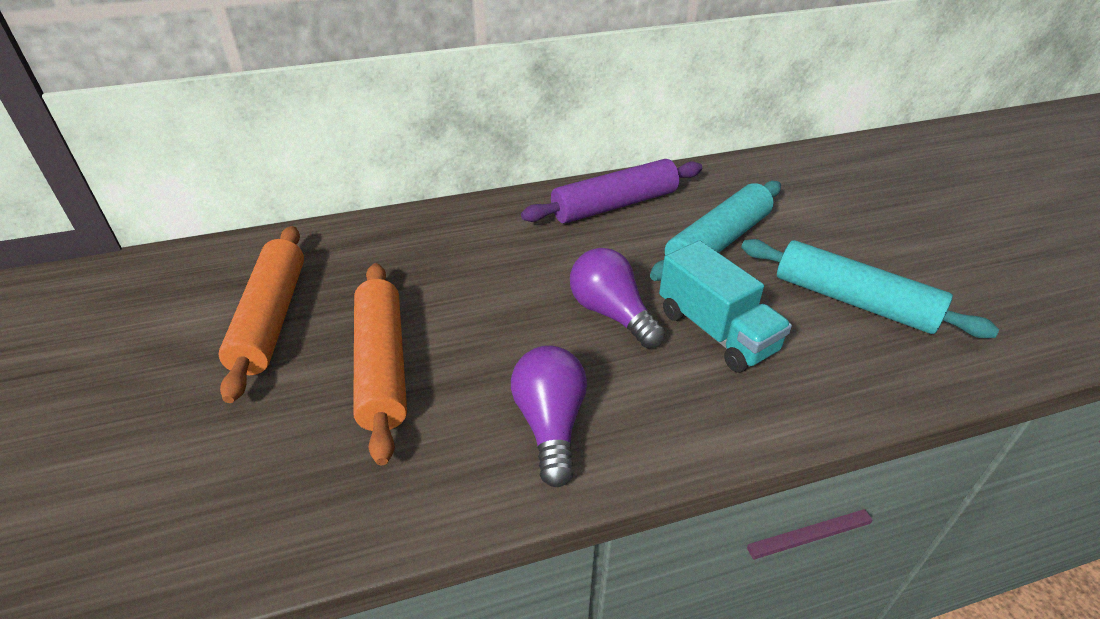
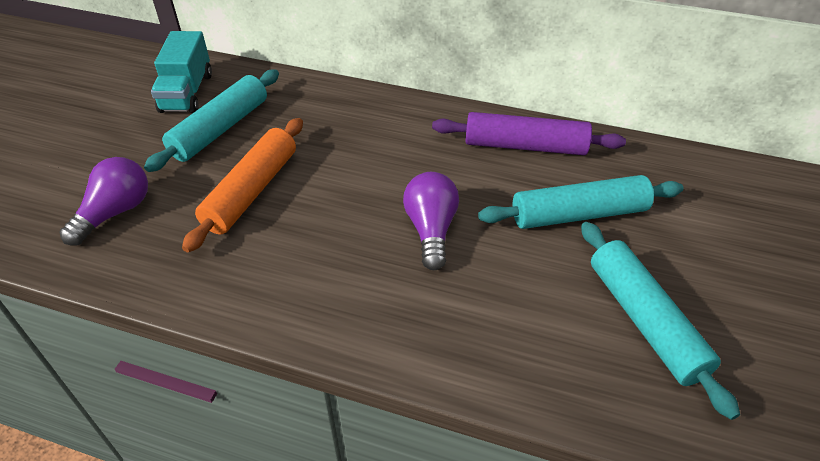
camera: 35 degrees right, 5 degrees up
(271, 318) = (220, 129): orange rolling pin -> turquoise rolling pin
(550, 424) = (310, 284): purple light bulb -> purple light bulb (115, 212)
(716, 331) = (495, 283): turquoise truck -> turquoise truck (187, 93)

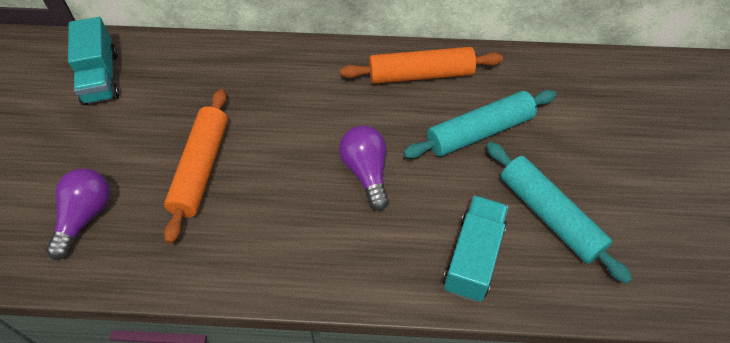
camera: 15 degrees left, 10 degrees up
(220, 129) = (148, 111): turquoise rolling pin -> none
(525, 146) = (420, 75): purple rolling pin -> orange rolling pin
(532, 346) = (473, 257): none -> turquoise truck

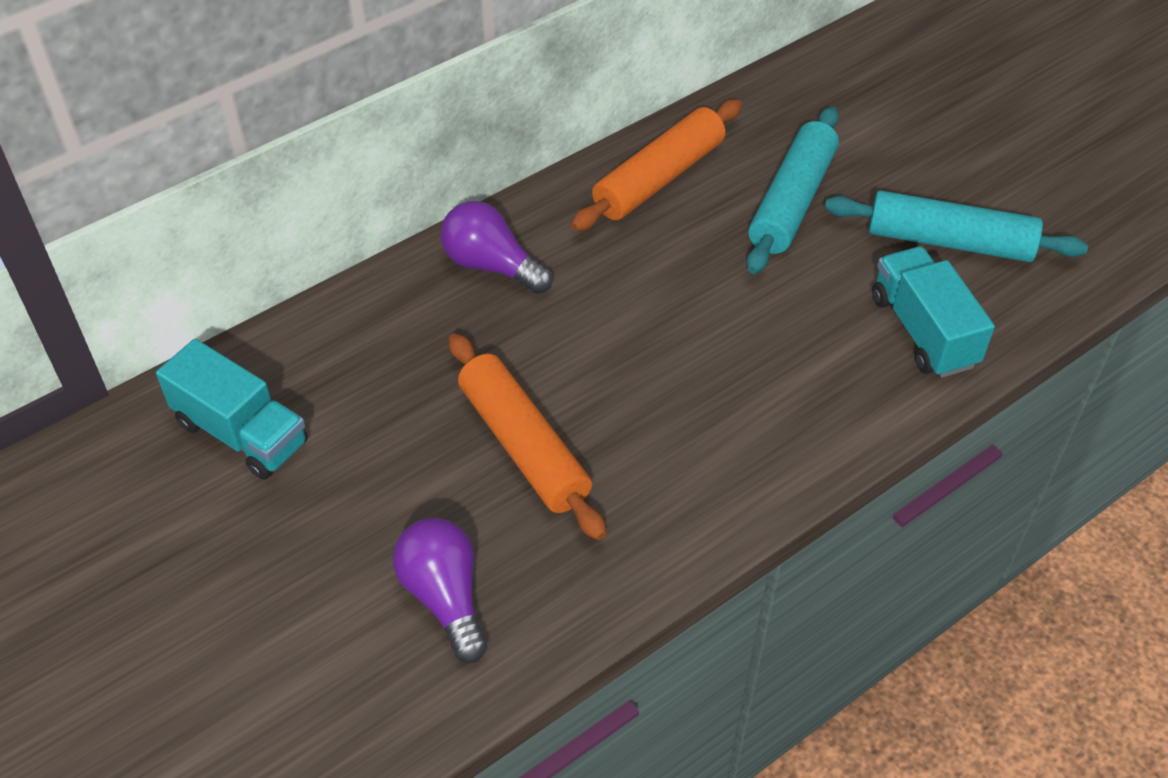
camera: 40 degrees left, 5 degrees down
(366, 172) = (721, 321): purple light bulb -> purple light bulb (491, 265)

